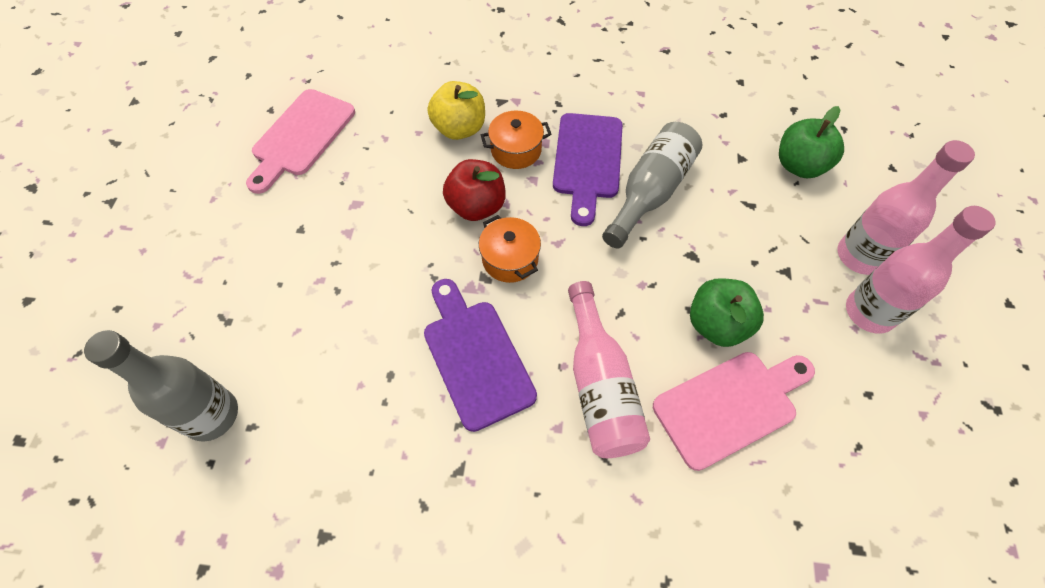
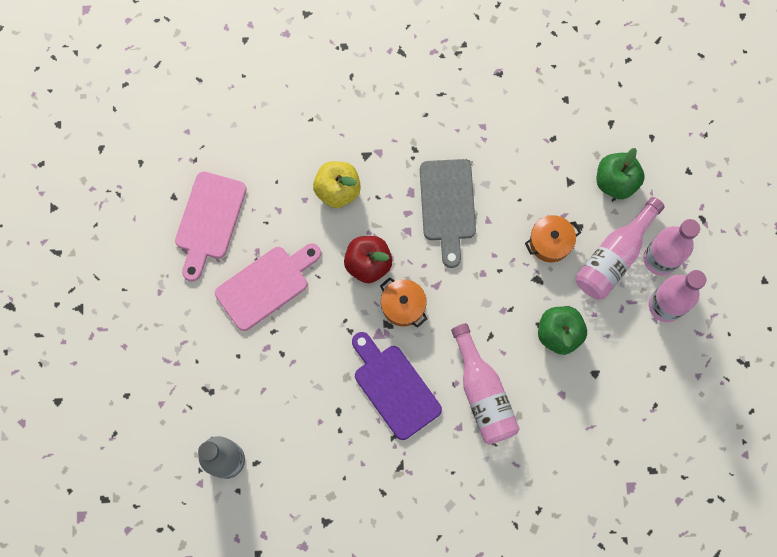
camera: 10 degrees left, 15 degrees up
(516, 150) = (388, 204): orange pot -> orange pot (550, 242)
(587, 161) = (447, 205): purple cutting board -> grey cutting board
(650, 192) = (500, 227): grey bottle -> none
(730, 406) = (571, 392): pink cutting board -> pink cutting board (266, 285)
(796, 245) = (614, 257): none -> pink bottle

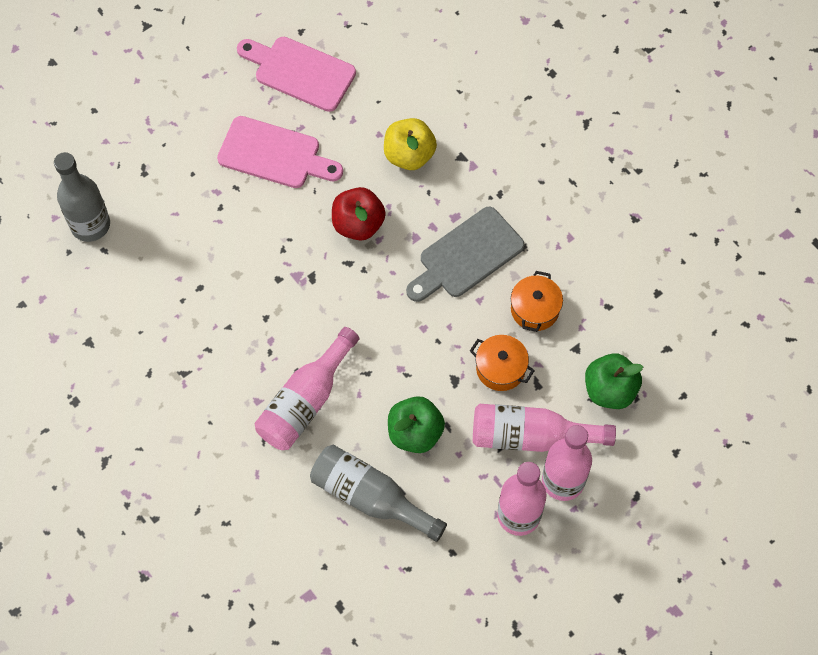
camera: 55 degrees right, 10 degrees down
(209, 221) = (300, 72): pink cutting board -> pink cutting board turned 45 degrees clockwise
(394, 387) = (256, 320): purple cutting board -> none
(403, 306) = (340, 279): orange pot -> orange pot (535, 309)
(586, 396) = (370, 497): none -> grey bottle

